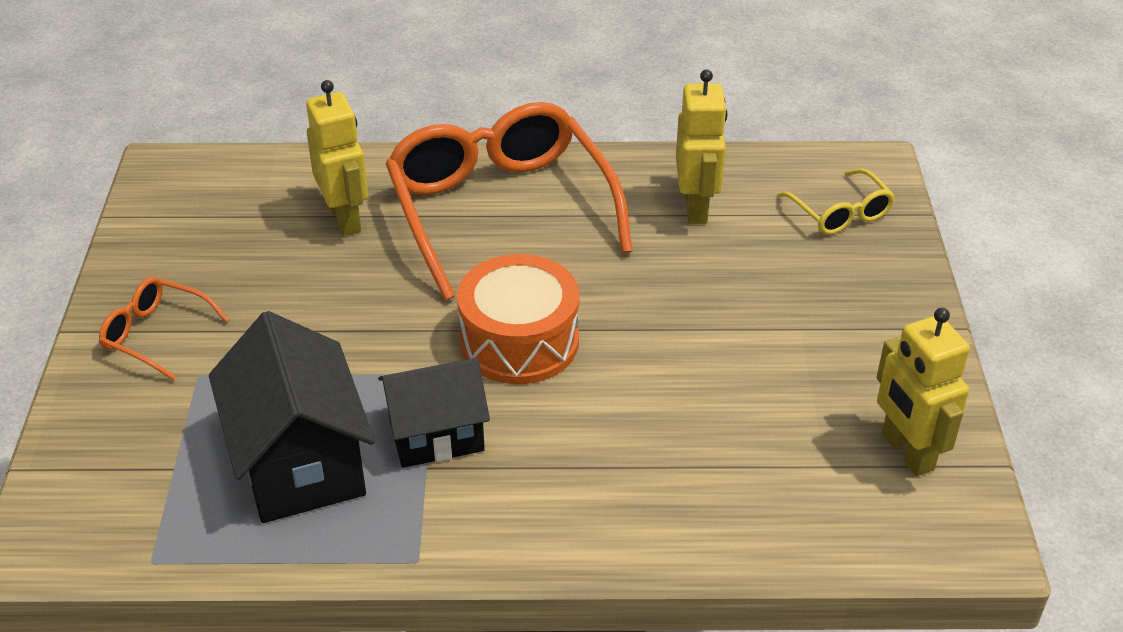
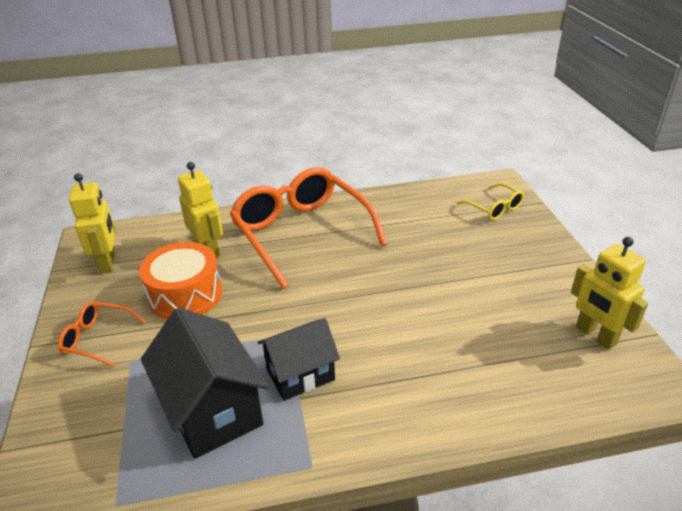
camera: 10 degrees left, 5 degrees down
(519, 341) = (336, 306): orange drum -> orange drum (185, 295)
(696, 207) = (414, 216): yellow robot -> yellow robot (108, 262)

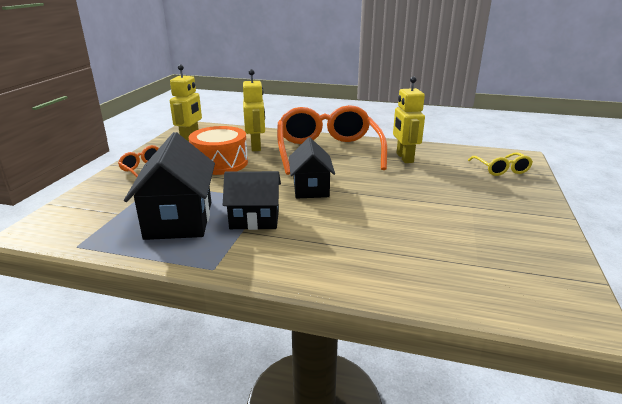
camera: 25 degrees right, 10 degrees down
(326, 302) = (310, 188): none -> black house
(595, 336) = (534, 266): yellow robot -> yellow robot (404, 158)

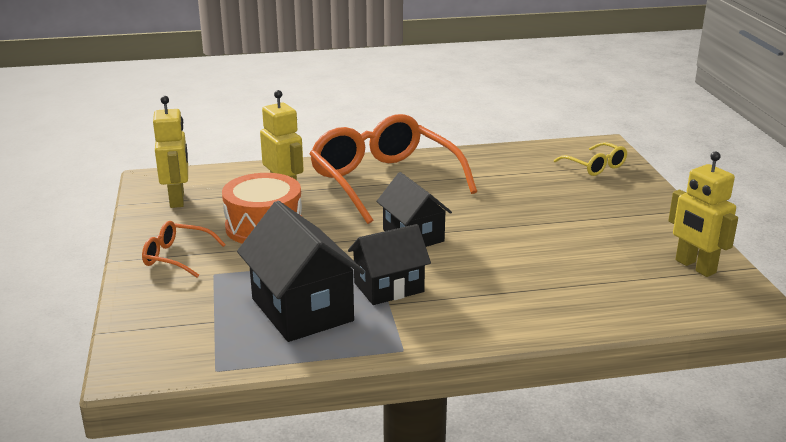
camera: 25 degrees left, 0 degrees up
(404, 158) = (482, 172): yellow robot -> yellow robot (695, 267)

